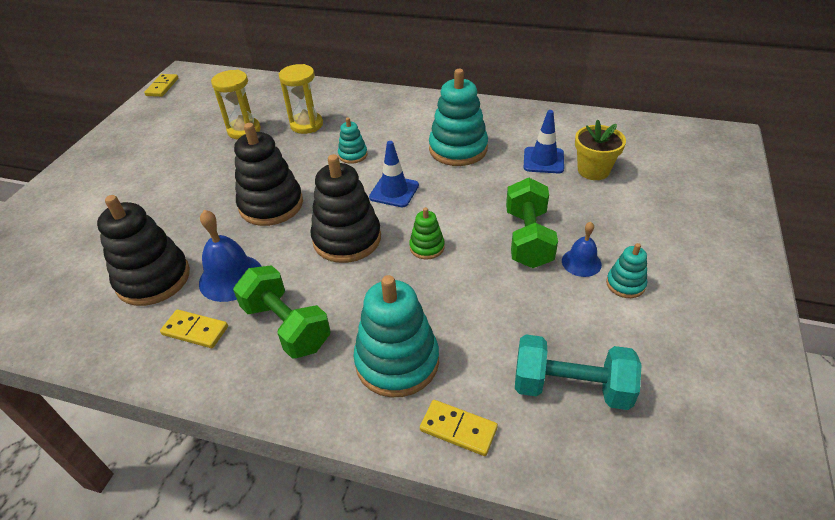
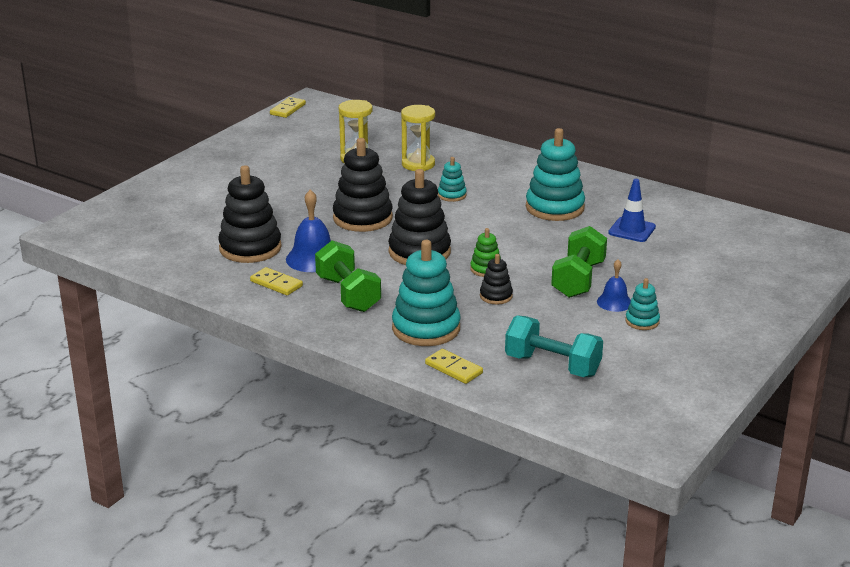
camera: 15 degrees right, 15 degrees down
(394, 191) = (477, 228): blue traffic cone -> none
(454, 285) = (496, 296): none -> black stacking toy
(593, 170) = (674, 245): yellow flower pot -> none

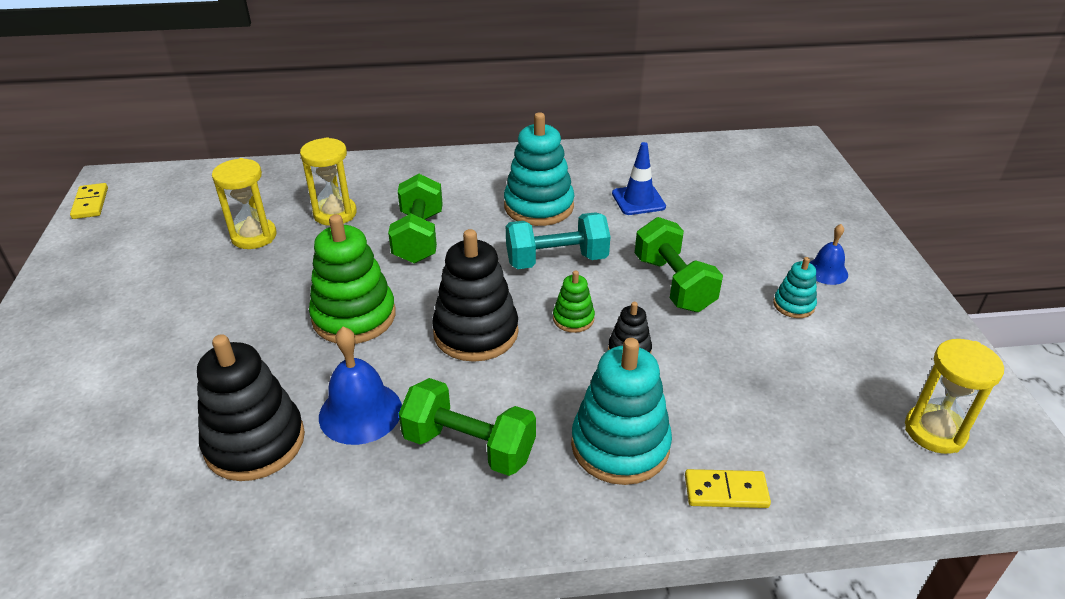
camera: 40 degrees left, 10 degrees up
(276, 284) = (357, 485): yellow domino -> none
(362, 218) = (354, 316): black stacking toy -> green stacking toy
(452, 195) = (418, 237): turquoise stacking toy -> green dumbbell
(552, 365) = (805, 417): turquoise dumbbell -> turquoise dumbbell (556, 260)
(614, 302) = (740, 294): blue bell -> blue bell (826, 271)
(622, 406) = (935, 431): none -> yellow hourglass

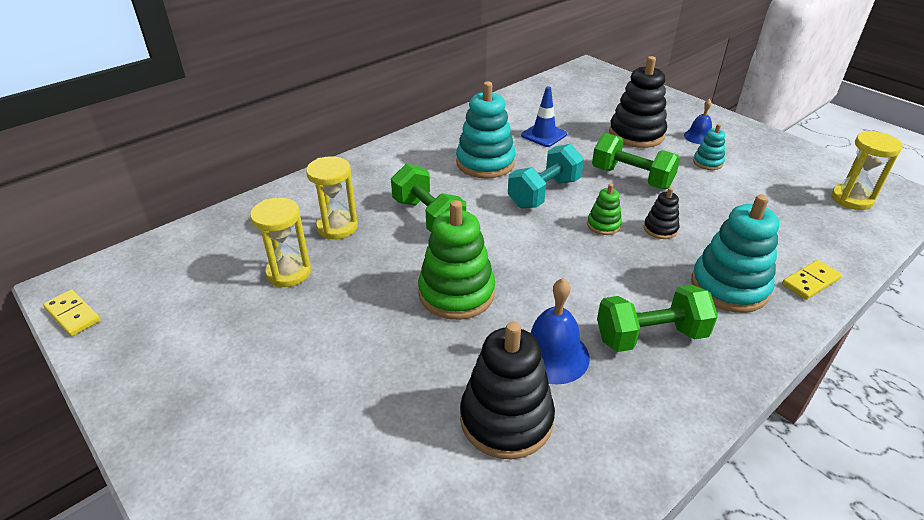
camera: 35 degrees left, 0 degrees up
(476, 332) = (556, 262): black stacking toy -> black stacking toy (636, 134)

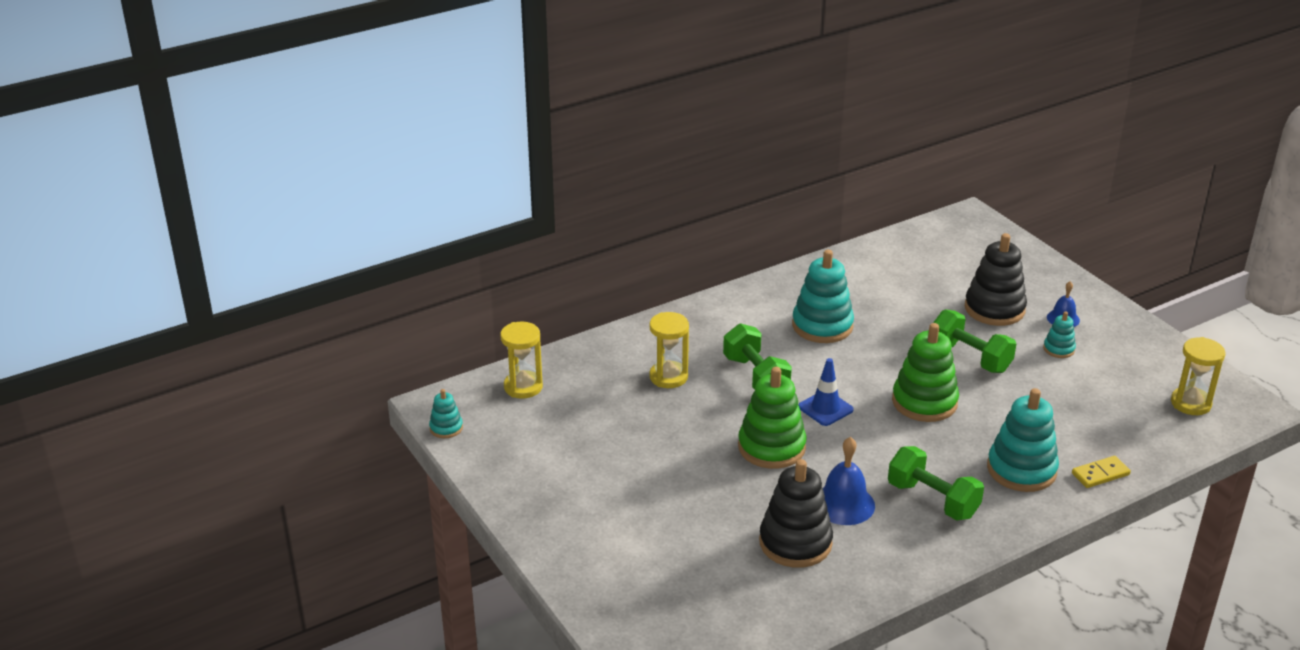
camera: 10 degrees right, 5 degrees down
(73, 315) = (446, 428): yellow domino -> turquoise stacking toy
(289, 272) = (624, 413): yellow hourglass -> yellow hourglass (523, 387)
(544, 135) = (892, 300): blue traffic cone -> blue traffic cone (825, 408)
(544, 193) = (875, 364): turquoise dumbbell -> none
(603, 225) = (924, 402): green stacking toy -> green stacking toy, size x2.00
(650, 336) = (932, 500): green dumbbell -> green dumbbell turned 45 degrees clockwise
(660, 229) = (979, 412): black stacking toy -> none

